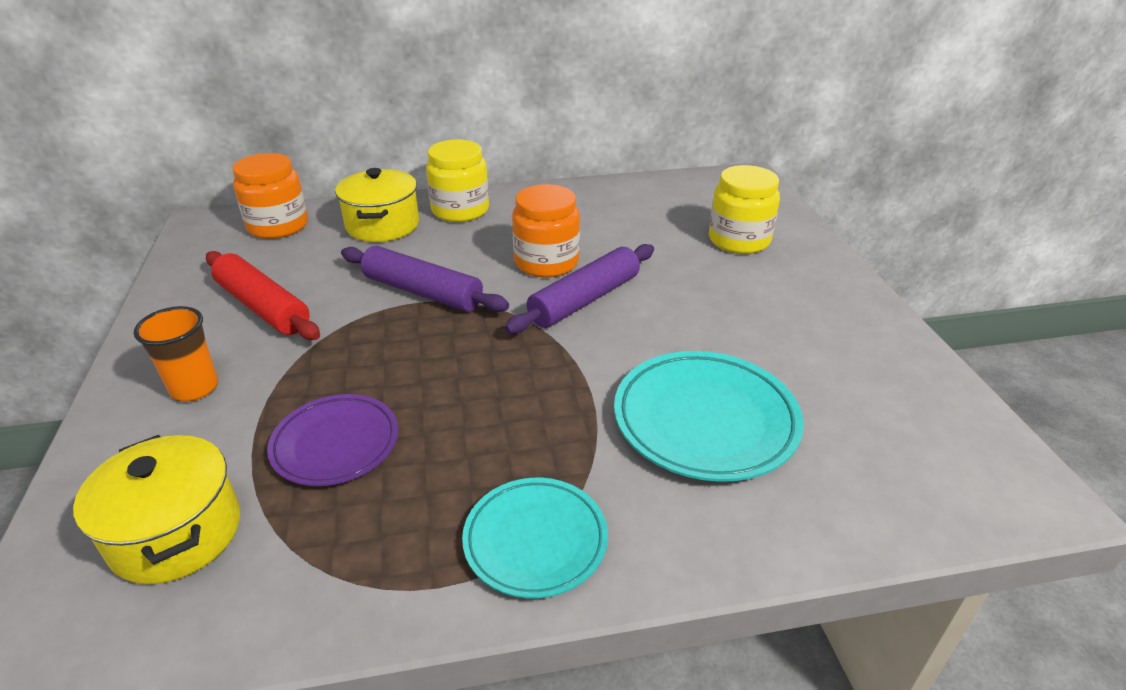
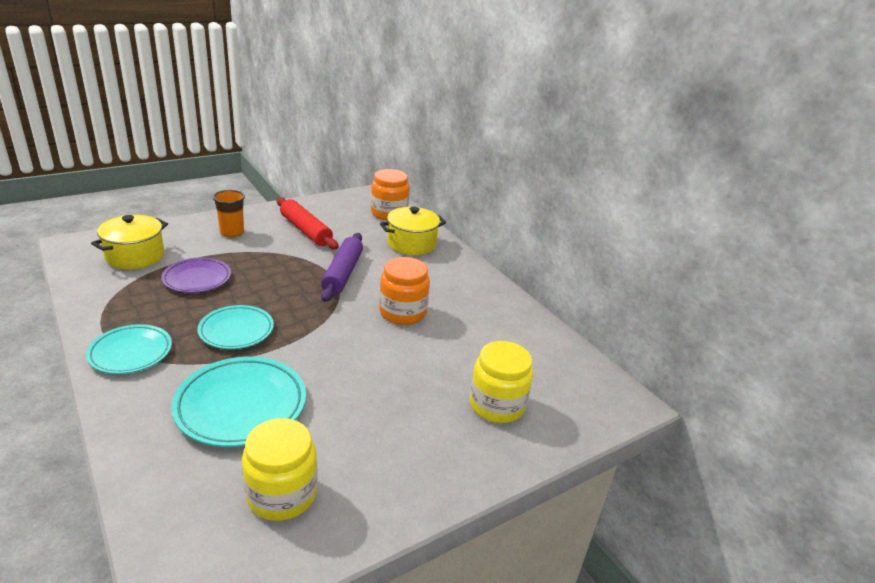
camera: 65 degrees right, 5 degrees down
(263, 307) = (305, 230): red rolling pin -> red rolling pin turned 60 degrees counterclockwise
(460, 210) = (450, 266): yellow jar -> yellow jar (281, 494)
(523, 410) = (236, 331): none -> turquoise plate
(584, 300) = (363, 336): purple rolling pin -> none

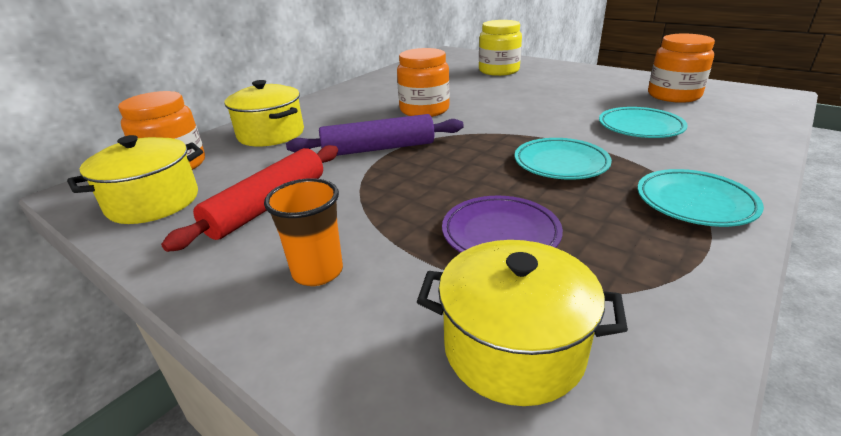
camera: 105 degrees left, 0 degrees up
(241, 406) = (640, 127): turquoise plate -> turquoise plate, size x0.66
(281, 494) = (673, 95): yellow jar -> orange jar
(344, 207) = (153, 202): none -> yellow pot

